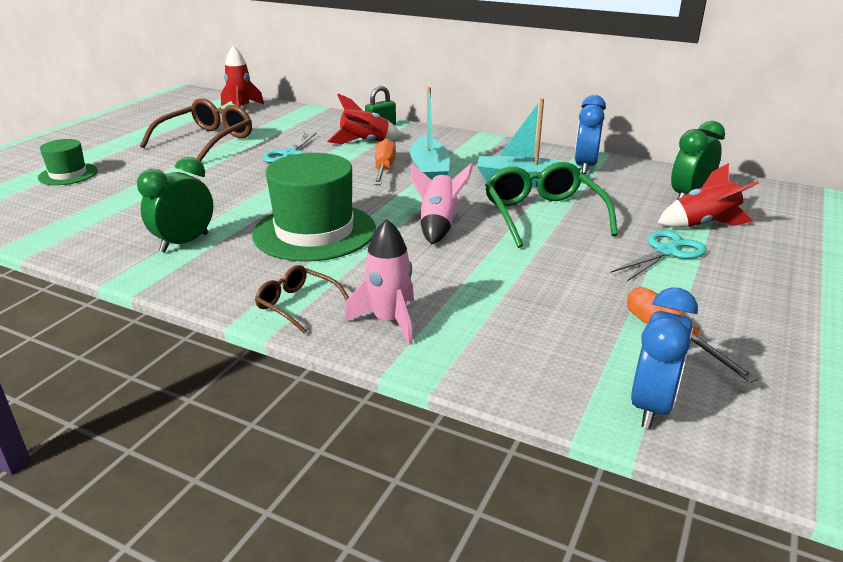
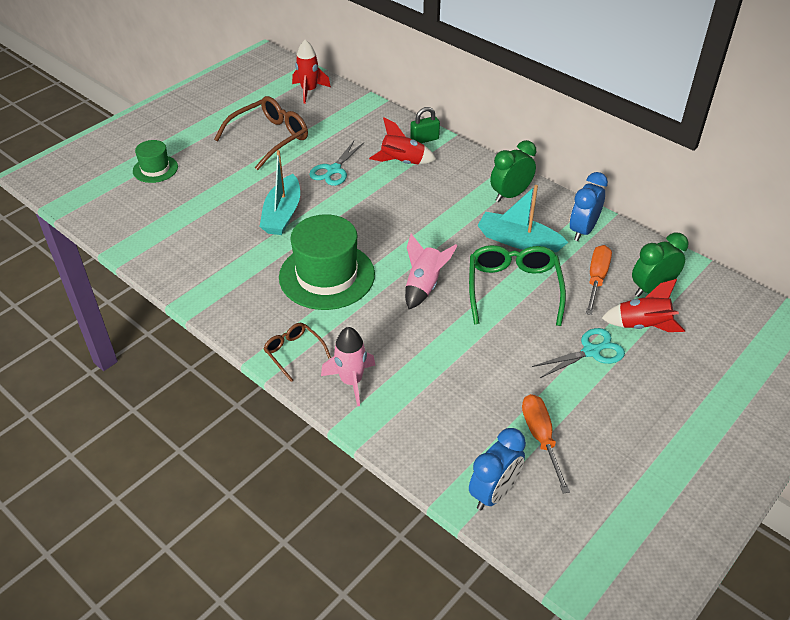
camera: 15 degrees right, 15 degrees up
(184, 243) = (230, 271): green clock -> green clock (510, 195)
(384, 169) = (406, 204): orange screwdriver -> orange screwdriver (596, 279)
(429, 171) = (443, 213): turquoise boat -> turquoise boat (282, 214)

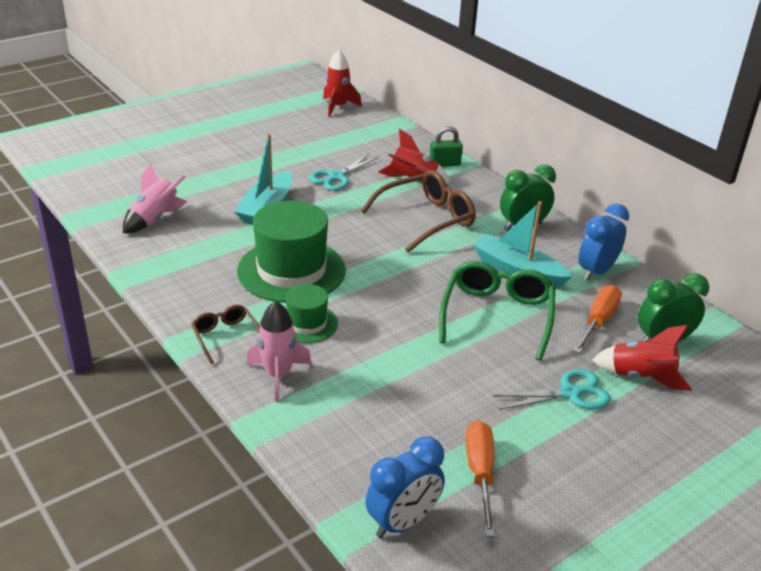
camera: 10 degrees right, 10 degrees down
(155, 169) = (153, 151): green hat -> green hat (307, 323)
(270, 138) = (281, 141): brown glasses -> brown glasses (426, 219)
(424, 286) = (395, 296): pink rocket -> pink rocket (155, 219)

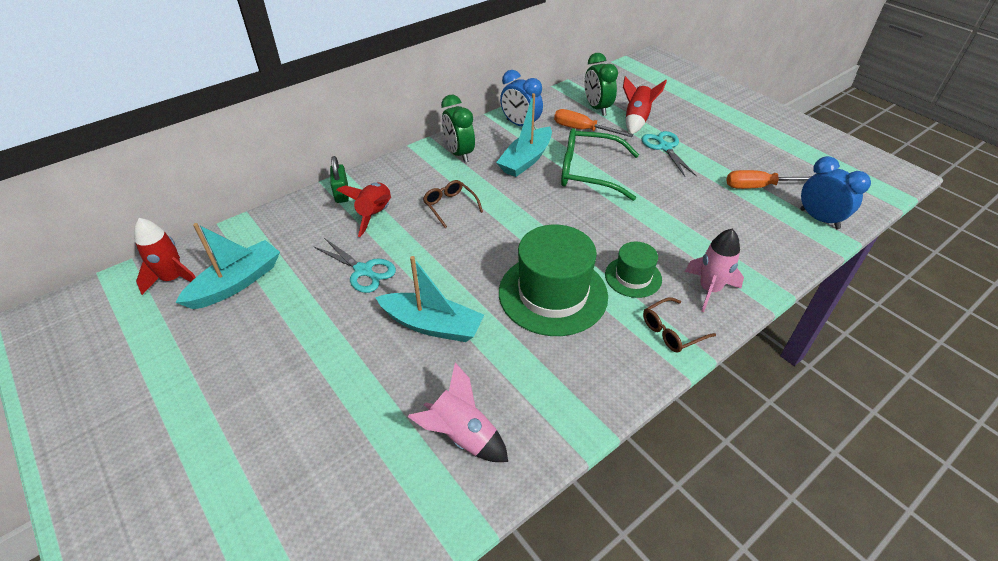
camera: 90 degrees left, 10 degrees up
(330, 129) = (236, 283): none -> turquoise boat
(426, 219) = (450, 206): brown glasses -> brown glasses, size x0.54

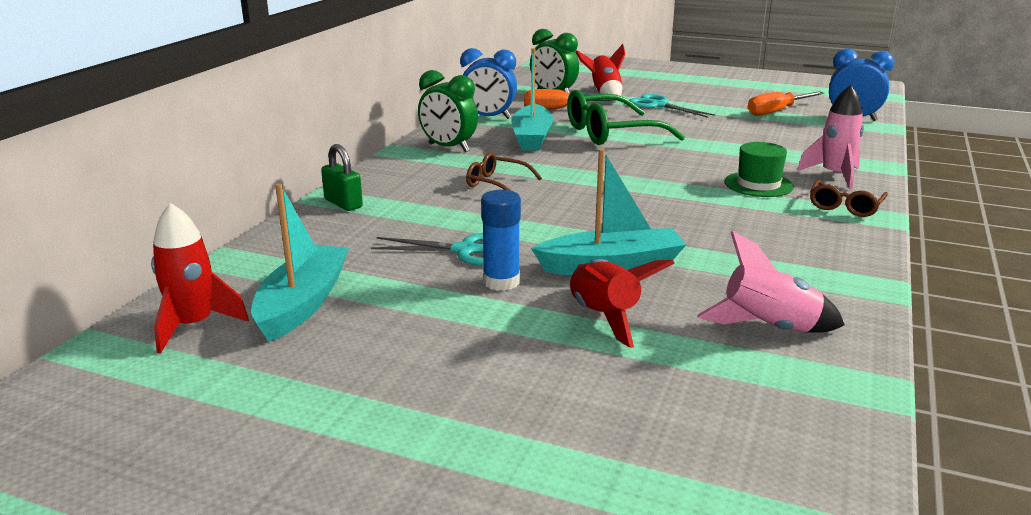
camera: 30 degrees left, 20 degrees down
(353, 311) = (501, 282): none -> blue glue stick
(375, 214) = (413, 209): red rocket -> red rocket (605, 317)
(553, 294) = (702, 213): green hat -> none

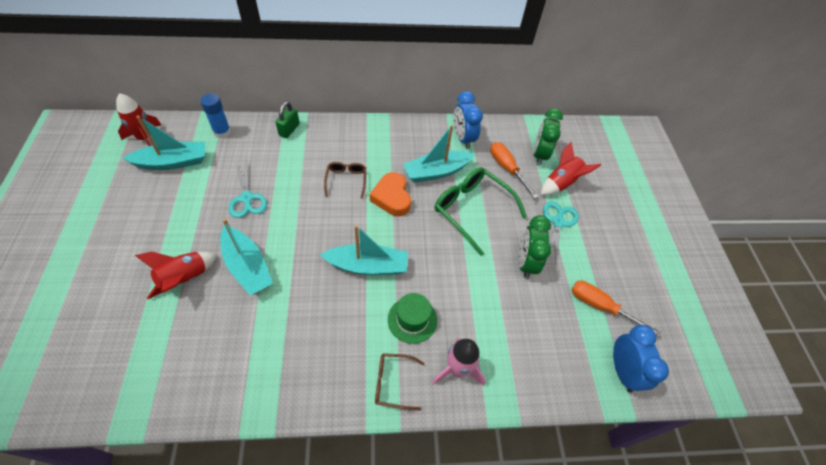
camera: 60 degrees right, 30 degrees up
(448, 148) = (394, 140): green clock -> green clock (526, 263)
(501, 282) = (214, 225): blue glue stick -> blue glue stick (222, 132)
(554, 165) = (392, 197): none -> orange heart
(661, 193) = (368, 266): none -> turquoise boat
(769, 328) = (188, 359): pink rocket -> none

